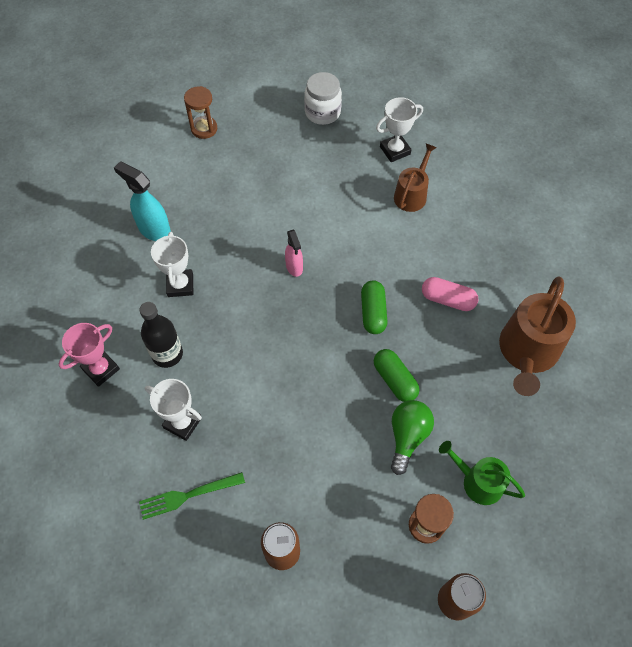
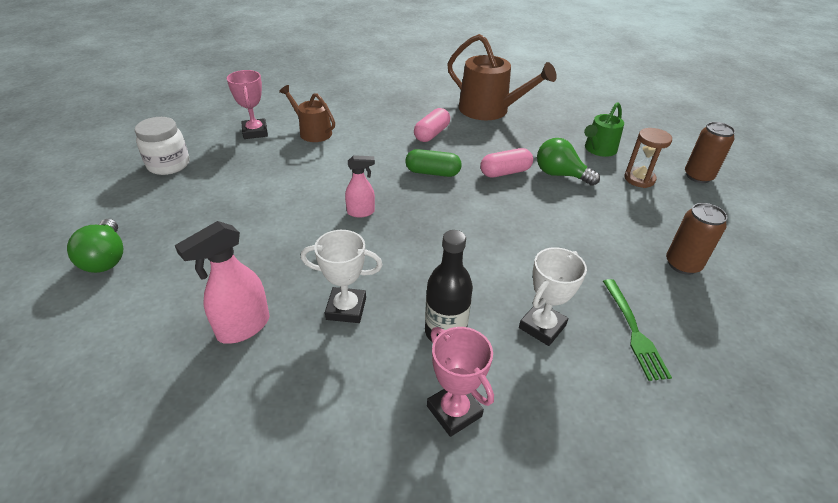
camera: 80 degrees left, 20 degrees down
(154, 230) = (243, 327): turquoise spray bottle -> pink spray bottle
(204, 129) = (106, 258): brown hourglass -> green light bulb
(395, 150) = (255, 132): white trophy -> pink trophy
(395, 380) = (505, 172): green capsule -> pink capsule

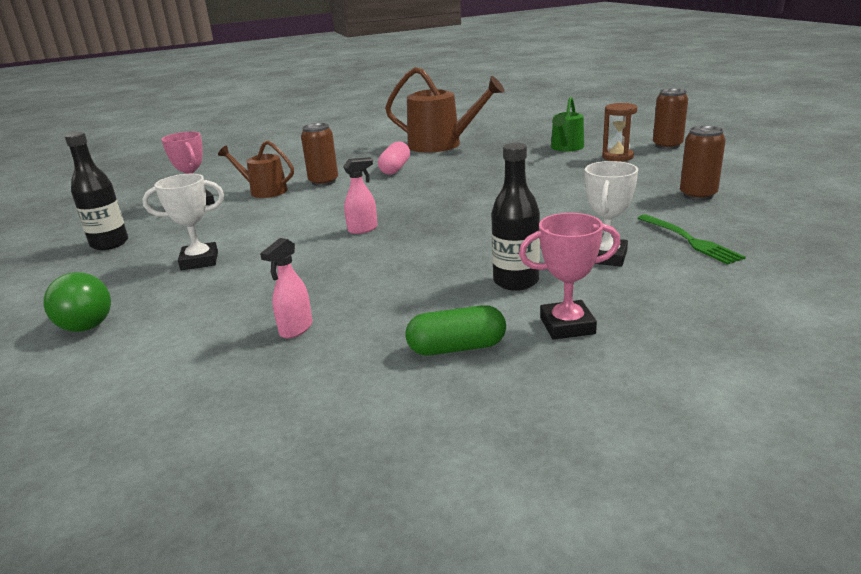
camera: 15 degrees left, 15 degrees down
(169, 165) = (109, 244): white jar -> black bottle
(243, 327) = (295, 329): pink spray bottle -> pink spray bottle, size x0.63
(346, 308) = (400, 291): white trophy -> white trophy (199, 261)
(364, 134) = (323, 182): none -> brown can
(432, 172) = (417, 191): green capsule -> green capsule (457, 348)
(454, 411) = (567, 326): pink trophy -> pink trophy turned 45 degrees counterclockwise
(505, 172) = (489, 177): pink capsule -> none
(560, 175) = (543, 168): green light bulb -> none

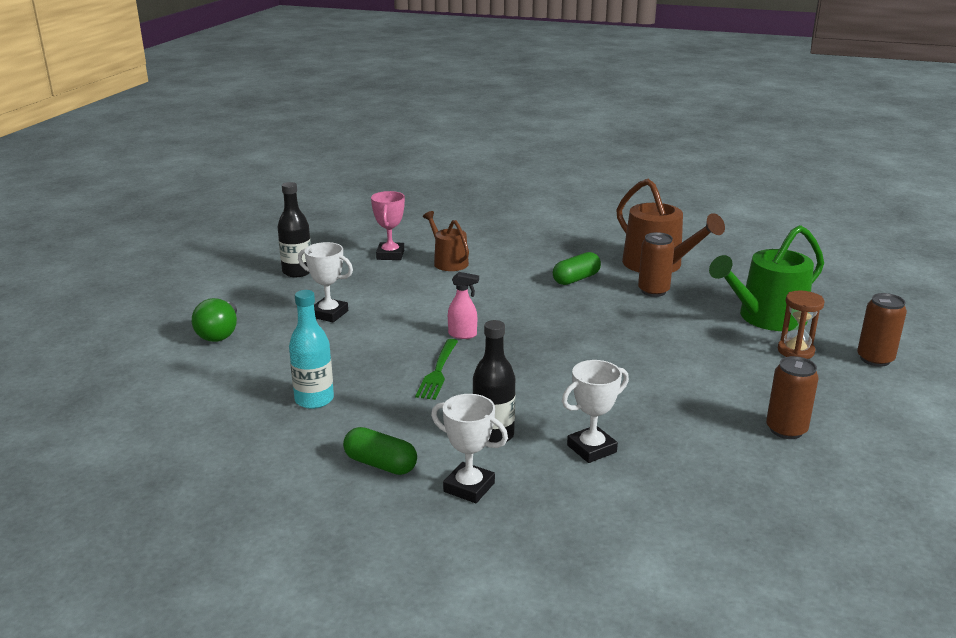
camera: 35 degrees right, 0 degrees up
(295, 329) = (314, 400): pink spray bottle -> turquoise bottle
(323, 182) = (502, 270): brown can -> brown can (653, 291)
(395, 169) = (576, 279): pink capsule -> green capsule
(566, 148) = (766, 318): green watering can -> green watering can, size x1.68
(567, 326) = (469, 487): pink trophy -> white trophy
(689, 240) = (686, 469): green fork -> green fork (438, 371)

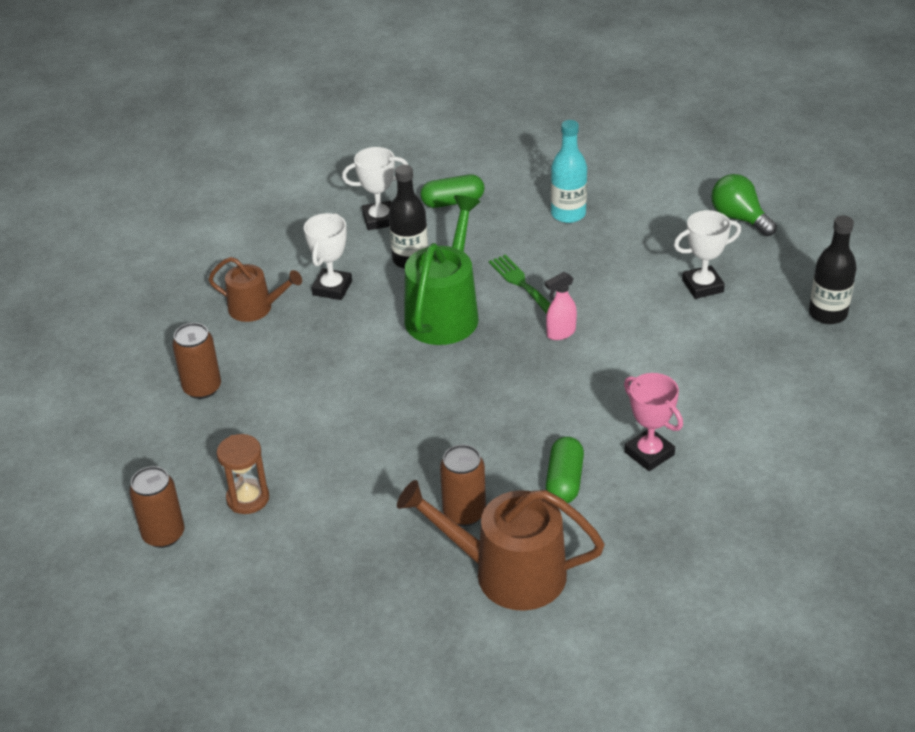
camera: 140 degrees right, 15 degrees up
(390, 255) = (798, 394): pink trophy -> pink trophy (649, 453)
(448, 262) = (726, 422): brown watering can -> brown watering can (255, 308)
(766, 318) = (310, 540): green watering can -> green watering can (444, 313)

